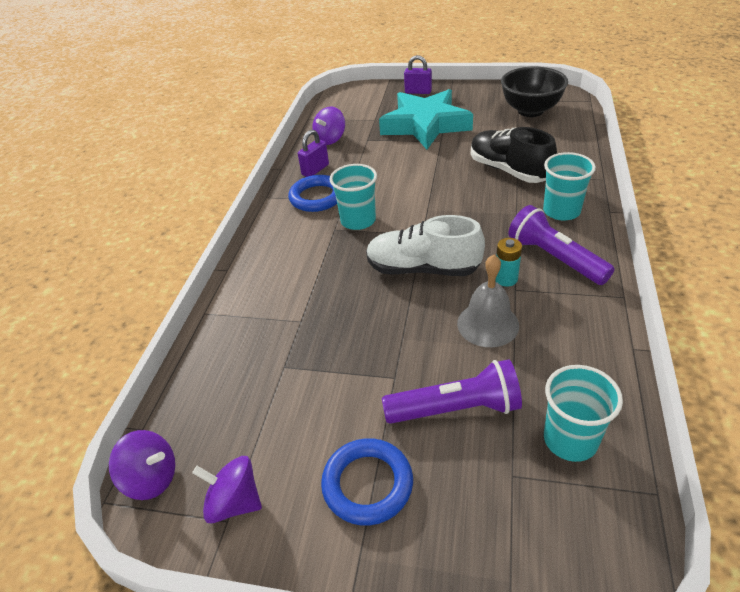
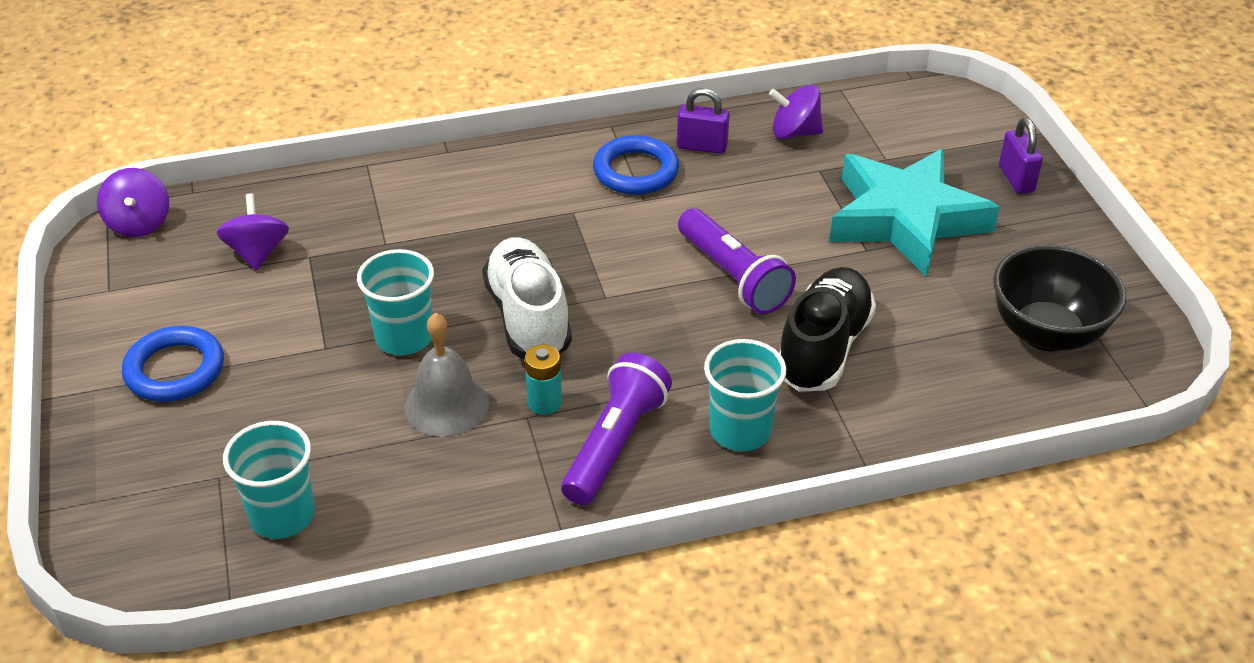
camera: 60 degrees right, 0 degrees up
(234, 502) = (129, 287): purple spinning top -> purple spinning top (257, 252)
(358, 220) = (602, 227): turquoise cup -> turquoise cup (404, 337)
(456, 408) = (296, 410): purple flashlight -> purple flashlight (733, 276)

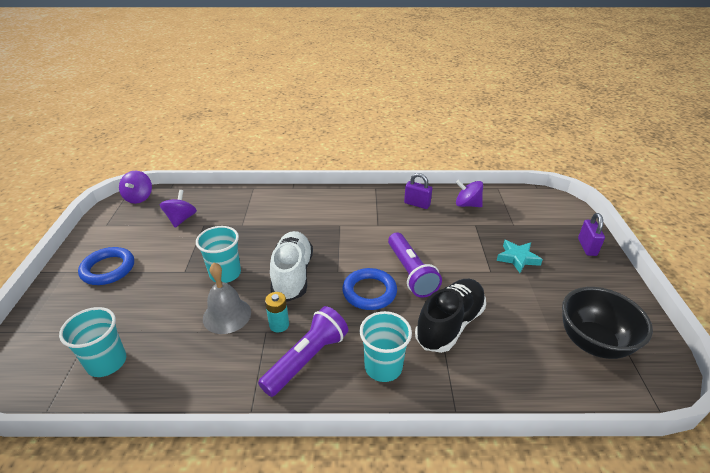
camera: 15 degrees right, 5 degrees down
(635, 171) = (379, 210): blue ring -> blue ring (369, 292)
(906, 219) = (517, 258): turquoise star -> turquoise star, size x0.46

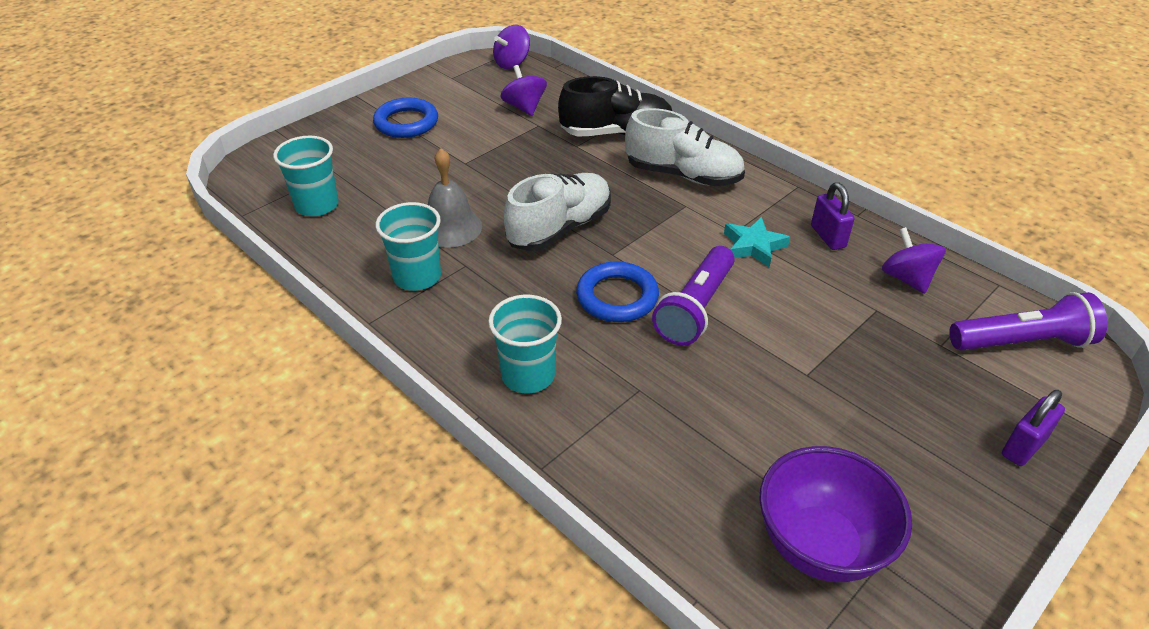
camera: 45 degrees right, 5 degrees up
(181, 219) = (524, 107): purple spinning top -> purple spinning top turned 75 degrees counterclockwise
(225, 273) = (498, 187): turquoise cup -> turquoise cup (417, 277)
(279, 325) = (484, 267): turquoise battery -> none
(307, 359) = (468, 315): purple flashlight -> purple flashlight (1022, 342)
(318, 210) = (683, 175): none -> white shoe
(450, 324) = (660, 390): black shoe -> black shoe (616, 133)
(517, 258) = (874, 386): turquoise star -> turquoise star (753, 246)
(593, 343) = (820, 545): black bowl -> purple bowl

